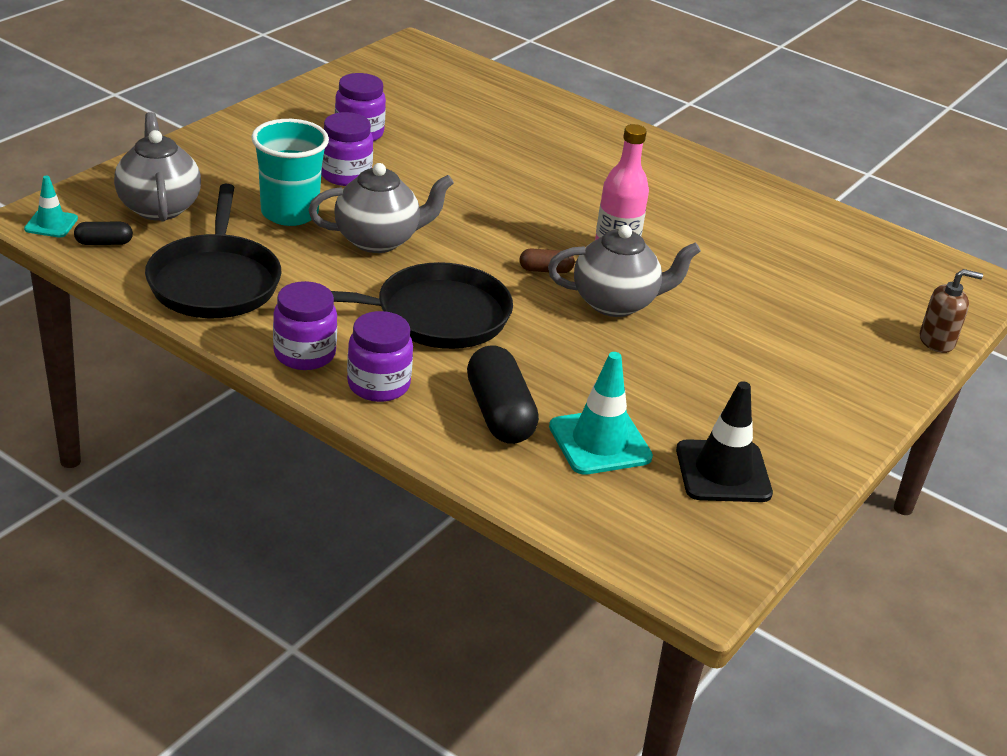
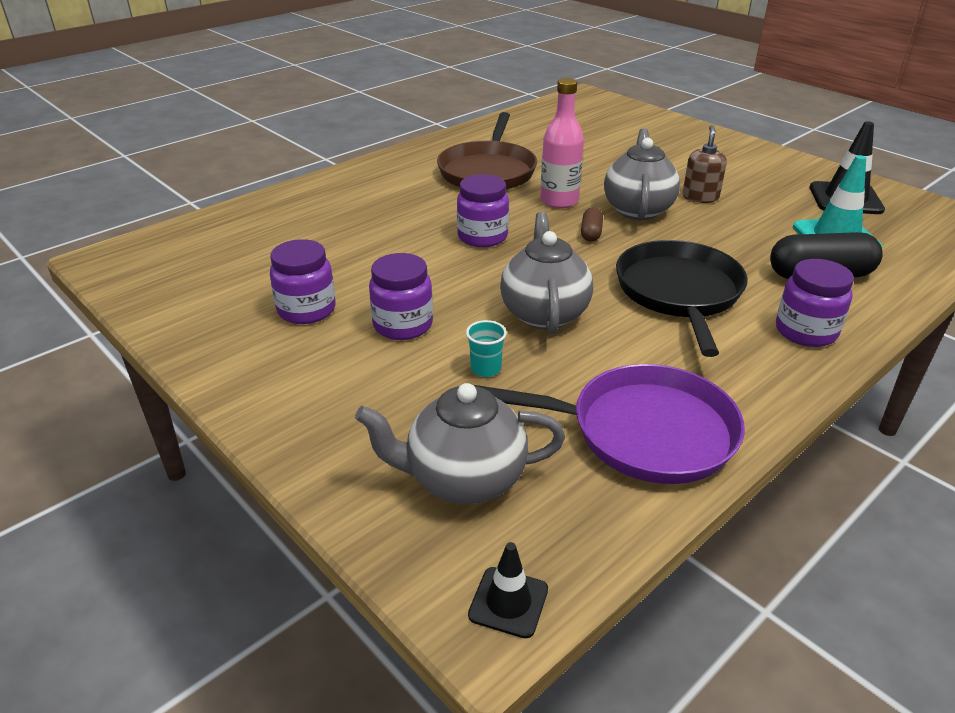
camera: 75 degrees left, 0 degrees up
(51, 224) = (508, 602): turquoise traffic cone -> black traffic cone
(104, 243) = (561, 537): black capsule -> none
(215, 281) = (644, 432): black pan -> purple pan
(289, 213) = (485, 369): turquoise cup -> turquoise cup, size x0.44
(304, 354) = (771, 372): purple jar -> purple jar (482, 237)
(672, 208) = (488, 171): none -> brown pan
(937, 341) = (660, 116): brown soap dispenser -> brown soap dispenser (700, 197)

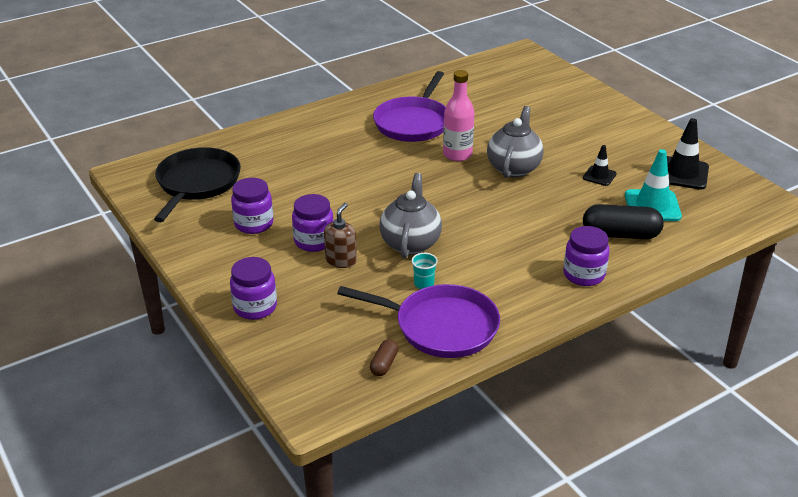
camera: 10 degrees right, 0 degrees up
(464, 480) = (322, 341): grey teapot -> none
(482, 237) = (389, 180): purple jar -> purple jar (255, 307)
(485, 369) = (358, 276): turquoise cup -> turquoise cup (424, 284)
(488, 171) = (413, 123): brown pan -> purple pan
(508, 602) = (326, 405): black traffic cone -> black traffic cone (599, 176)
(591, 233) = (469, 184): brown capsule -> brown capsule (384, 364)
(679, 292) = (511, 237): black pan -> black pan (197, 183)
(700, 197) = (568, 161): brown soap dispenser -> brown soap dispenser (341, 260)

